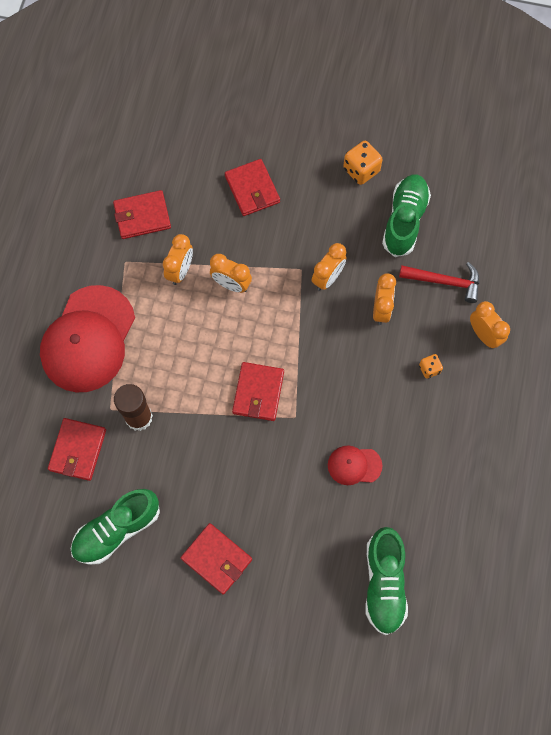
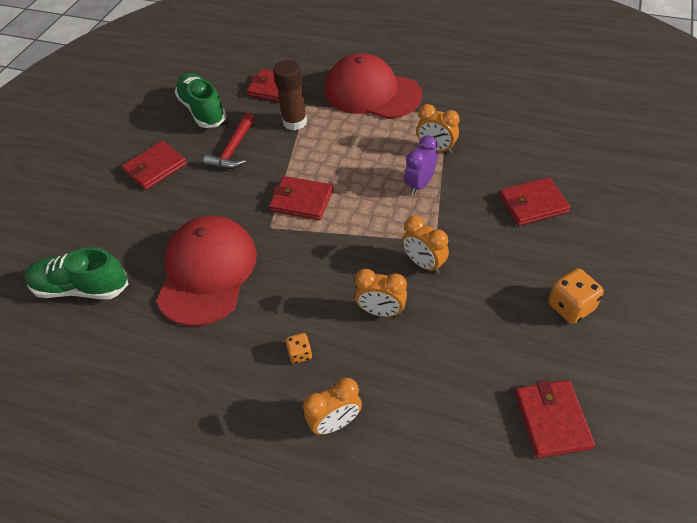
camera: 100 degrees right, 20 degrees down
(142, 216) = (495, 124): red wallet -> red wallet (552, 420)
(231, 284) = (419, 184): orange clock -> purple clock
(354, 465) = (207, 272): red cap -> red cap, size x2.18
(404, 220) = (501, 347): green shoe -> none
(444, 282) = (413, 384): red hammer -> red hammer (233, 149)

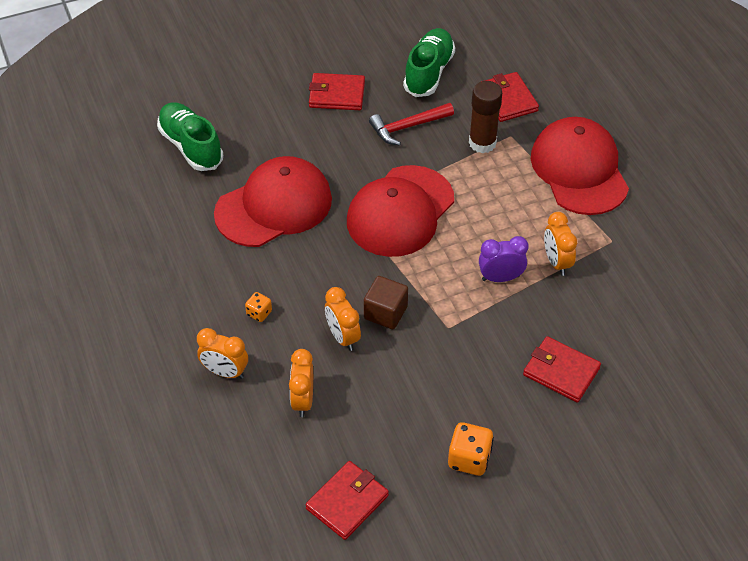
camera: 45 degrees right, 0 degrees up
(301, 200) = (400, 211): red wallet -> red cap
(384, 269) = (385, 312): none -> brown cube
(423, 263) = (416, 334): orange clock -> orange clock (303, 400)

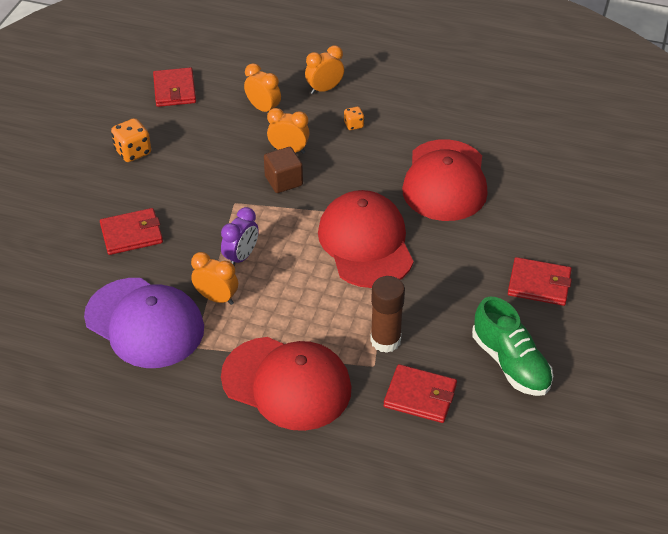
camera: 130 degrees right, 5 degrees down
(191, 146) = (556, 170): green shoe -> none
(337, 94) = (539, 284): red wallet -> red wallet turned 60 degrees clockwise
(408, 127) = (454, 305): red hammer -> none
(629, 287) = (144, 323): none -> purple cap

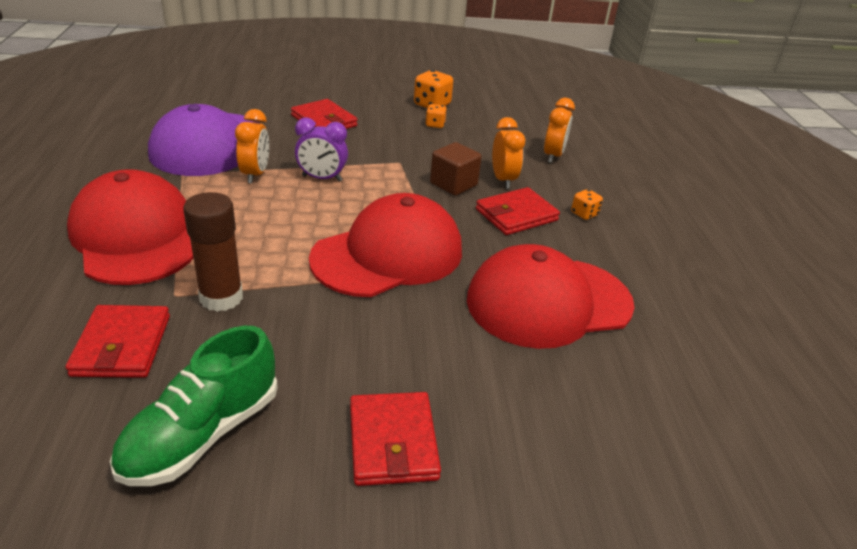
camera: 65 degrees right, 10 degrees down
(174, 90) = (532, 109): red wallet -> red wallet (516, 215)
(175, 162) = (435, 125): none -> orange dice
(287, 383) = (135, 236): red cap -> red cap turned 150 degrees clockwise
(324, 89) = (623, 186): orange clock -> none

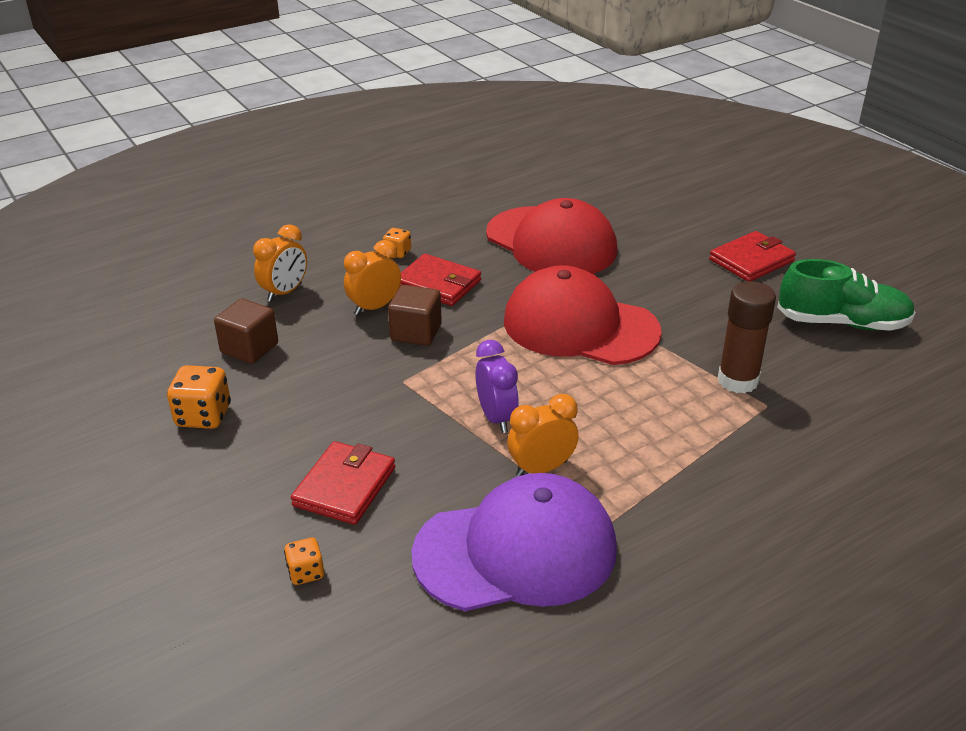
camera: 115 degrees left, 0 degrees up
(122, 345) = (840, 396): red wallet -> none
(135, 236) = (738, 480): red cap -> none
(435, 125) = (271, 392): orange dice -> orange dice (306, 572)
(490, 130) = (249, 348): none -> brown cube
(553, 156) = (285, 292): orange clock -> orange clock turned 135 degrees clockwise

